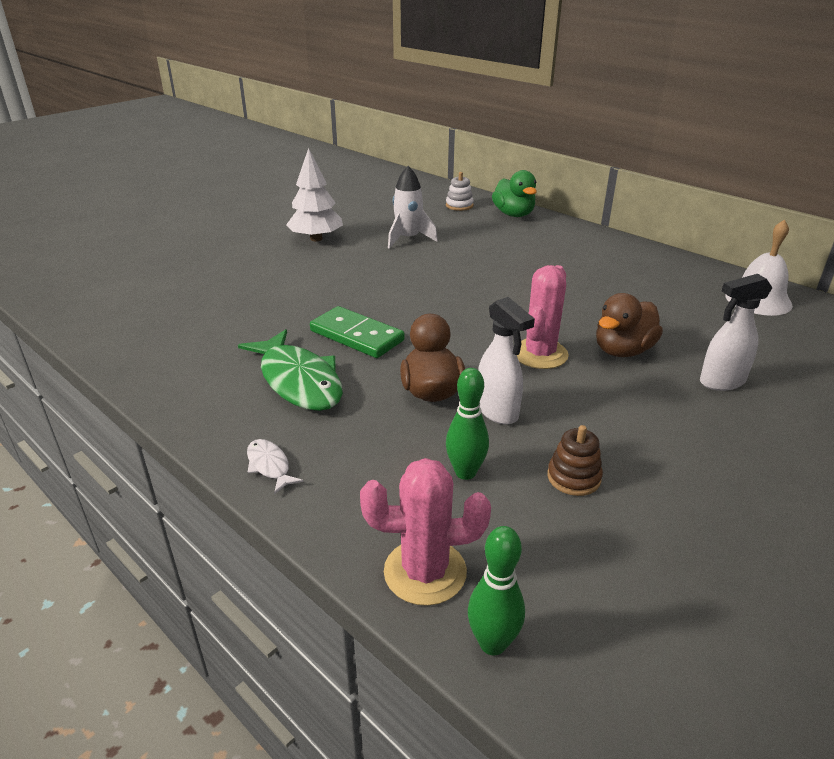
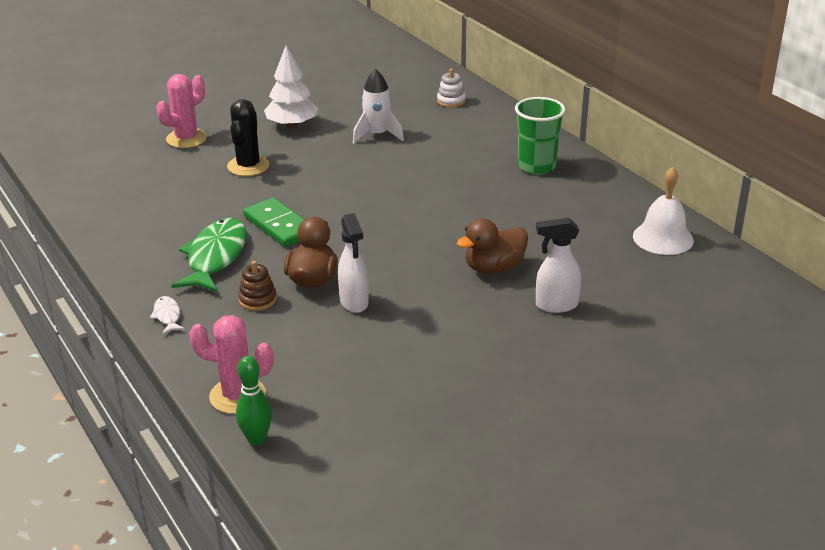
camera: 15 degrees right, 0 degrees up
(289, 280) = (248, 166): none -> black cactus
(298, 381) = (215, 257): green fish -> green fish turned 150 degrees counterclockwise
(465, 472) = (302, 341): green bowling pin -> none
(513, 214) = (498, 117): green duck -> none
(540, 354) = (421, 261): pink cactus -> pink cactus (186, 139)
(573, 477) = (378, 356): brown stacking toy -> brown stacking toy (258, 300)
(582, 250) = (536, 166): none -> green cup

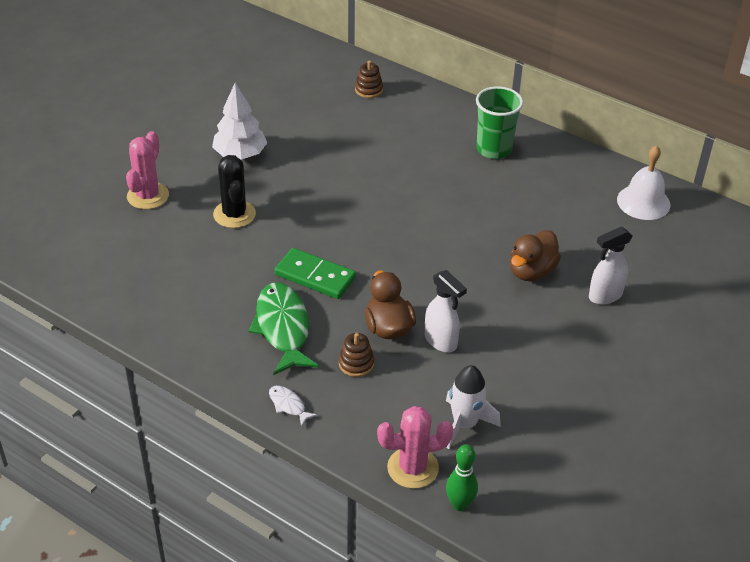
camera: 25 degrees left, 10 degrees up
(377, 135) = (329, 147): white rocket -> white rocket (465, 424)
(451, 101) = (369, 90): white stacking toy -> brown stacking toy

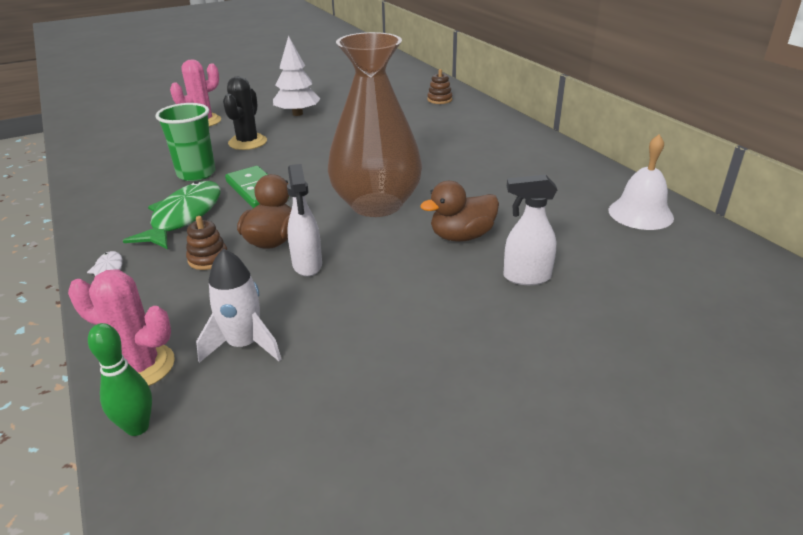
camera: 30 degrees right, 10 degrees down
(435, 258) = (376, 204): none -> brown vase
(494, 149) = (512, 148): green cup -> green cup (196, 174)

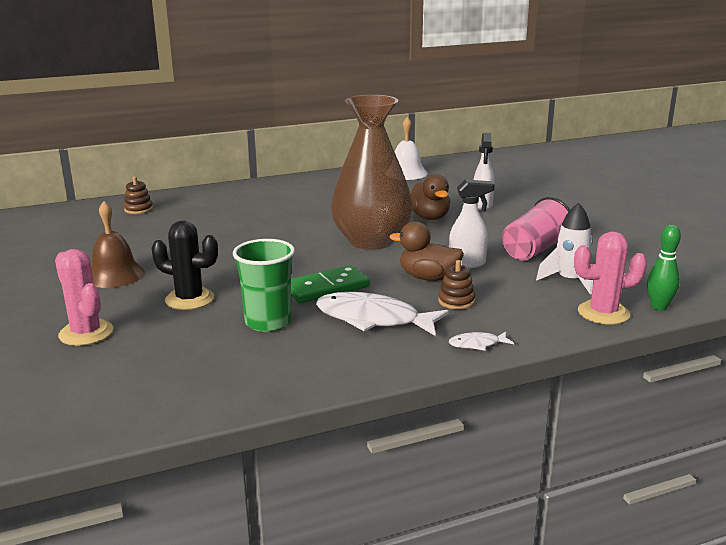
camera: 85 degrees left, 10 degrees down
(140, 367) = (603, 313): pink cactus -> pink cactus turned 60 degrees clockwise
(184, 216) = (373, 319): green fish -> white fish
(297, 114) = (115, 275): white tree -> brown bell
(351, 319) = (535, 250): none -> pink cup

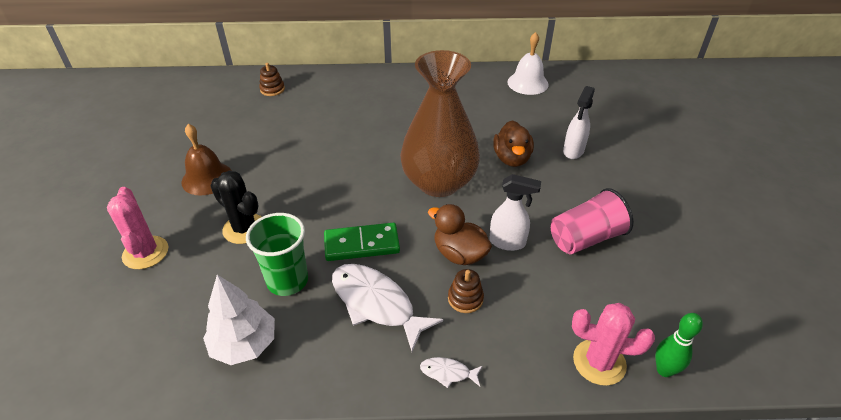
camera: 20 degrees right, 20 degrees up
(257, 368) = (244, 344): none -> white tree
(569, 281) = (593, 298): white rocket -> none

